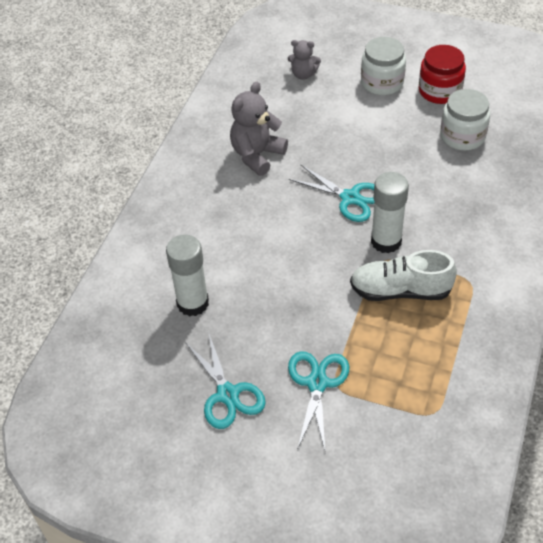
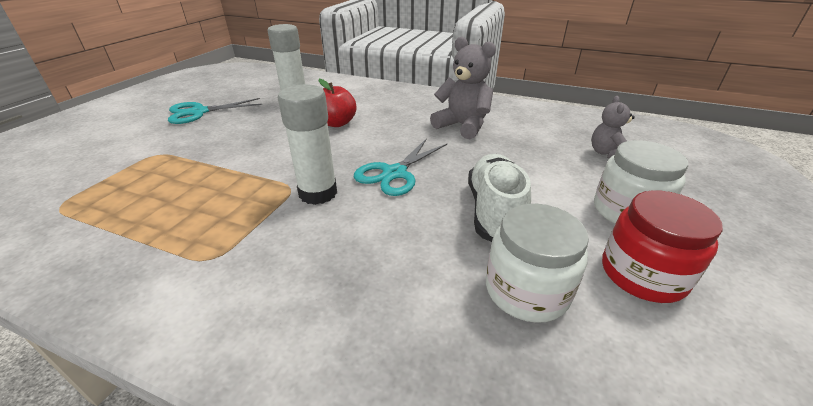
camera: 90 degrees right, 15 degrees down
(254, 252) = (337, 123): none -> red apple
(317, 383) = (170, 145): turquoise scissors -> none
(400, 291) = (238, 197): white shoe -> white shoe (494, 211)

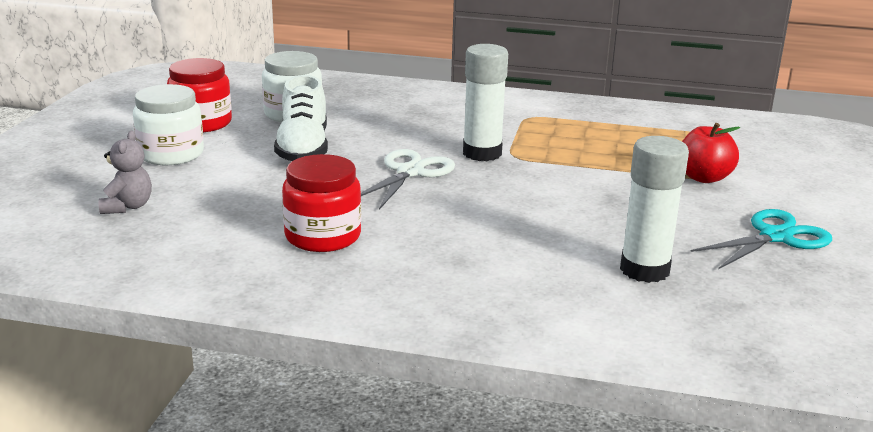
camera: 170 degrees right, 10 degrees down
(337, 123) = (528, 230): red apple -> red apple (704, 178)
(394, 173) = (410, 172): turquoise scissors -> white scissors
(462, 126) = (323, 236): grey teddy bear -> red jar

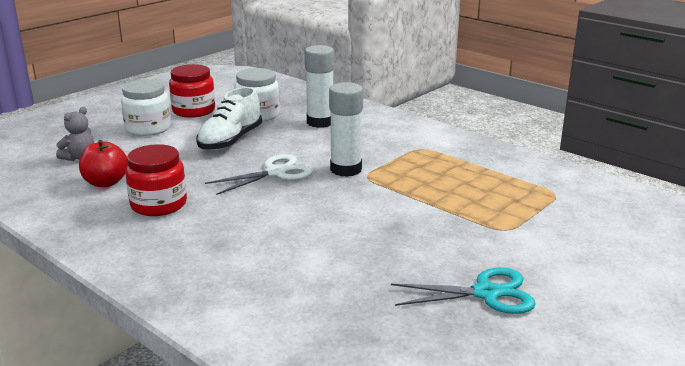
camera: 30 degrees right, 0 degrees up
(644, 270) = (338, 289): white glue stick -> white glue stick (320, 122)
(704, 178) = (496, 228): red apple -> red apple (106, 182)

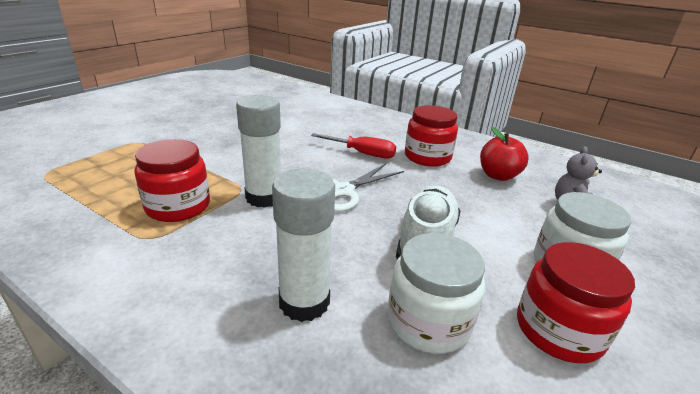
camera: 170 degrees right, 5 degrees up
(234, 210) = (362, 153): none -> red screwdriver
(414, 165) = (178, 206): none -> red jar
(486, 293) = (186, 111): turquoise scissors -> none

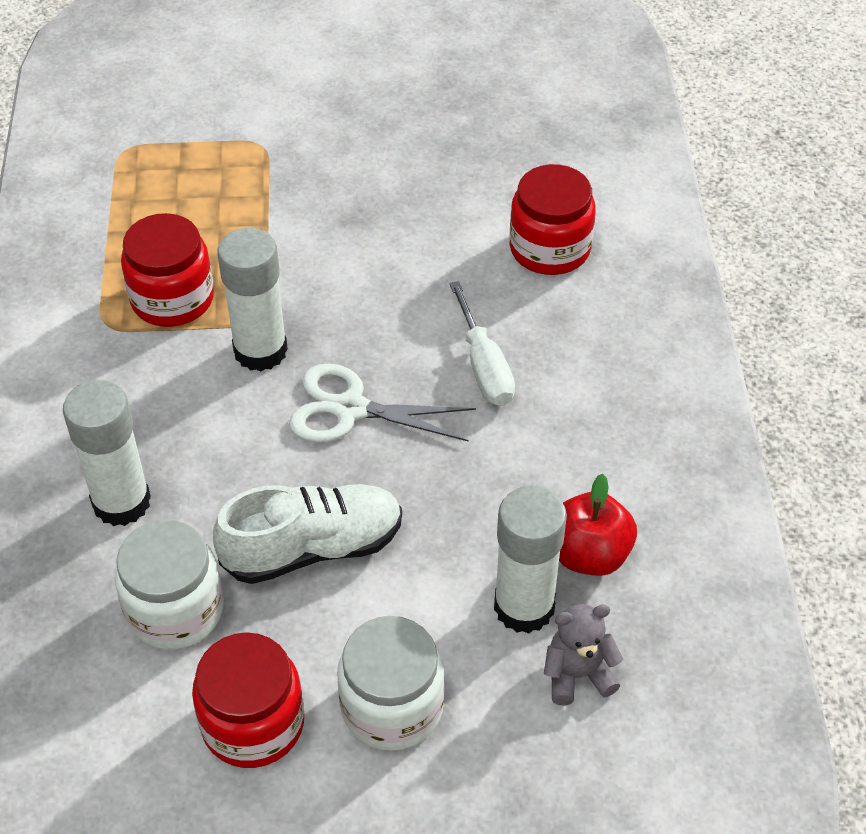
camera: 55 degrees right, 20 degrees up
(362, 153) = (483, 365): red screwdriver -> white screwdriver
(427, 157) = (560, 443): red jar -> red jar (549, 249)
(519, 201) = (524, 607): none -> white glue stick

